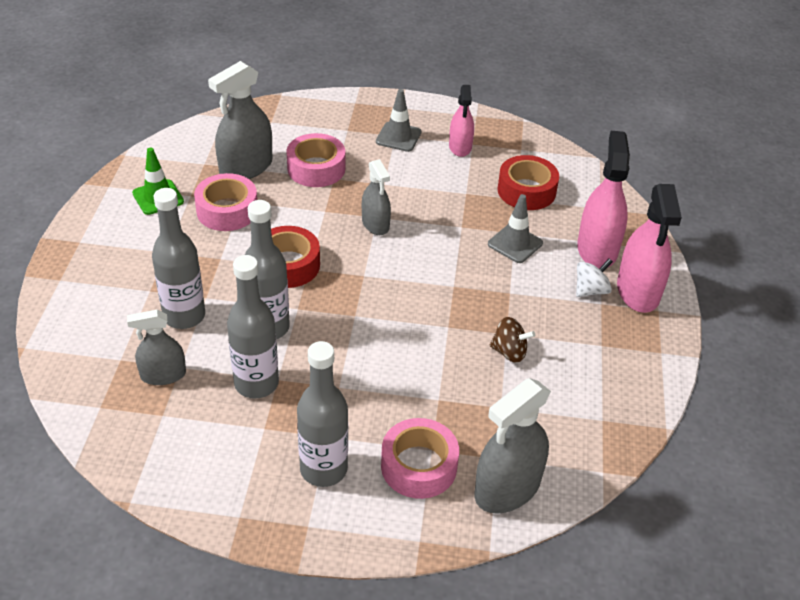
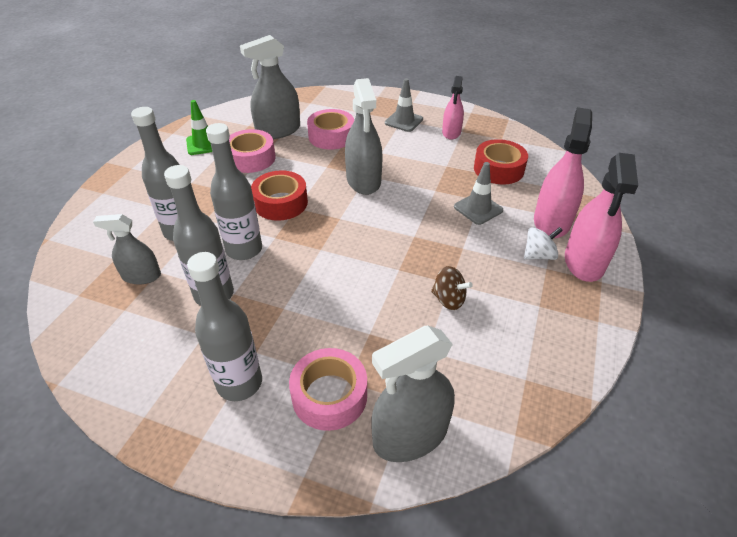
camera: 15 degrees right, 0 degrees up
(375, 224) = (363, 180): grey spray bottle -> grey spray bottle, size x1.62

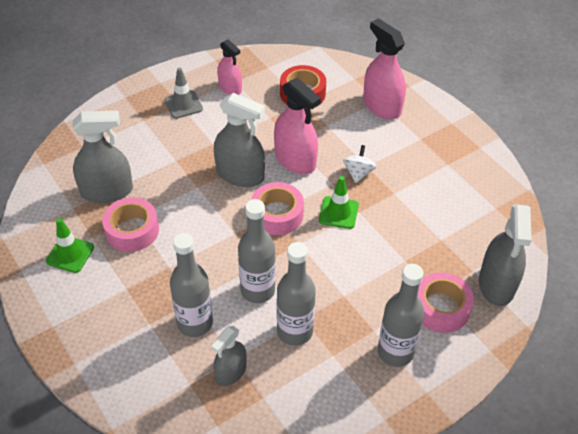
camera: 55 degrees left, 5 degrees up
(278, 131) = (107, 191): grey spray bottle -> grey spray bottle turned 105 degrees counterclockwise
(280, 203) = (219, 240): red tape -> none
(331, 136) = (156, 161): pink tape -> pink tape (277, 214)
(383, 256) = (338, 212): none -> green traffic cone
(448, 299) = (408, 203): brown spinning top -> none
(478, 208) = (335, 132): grey traffic cone -> none
(539, 255) = (406, 134): white spinning top -> white spinning top (358, 173)
(584, 262) = (430, 118): pink spray bottle -> pink spray bottle (295, 160)

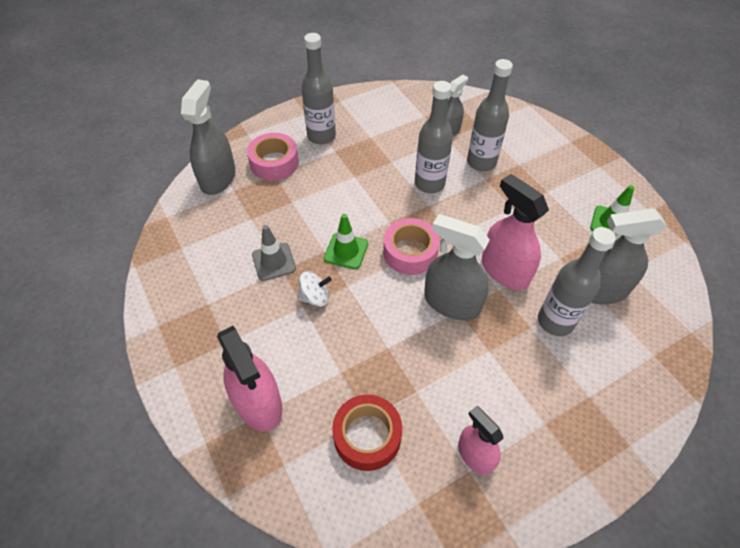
camera: 175 degrees left, 5 degrees up
(132, 230) = (557, 243): pink tape -> none
(183, 105) = (539, 423): grey traffic cone -> grey traffic cone (274, 262)
(295, 160) = (386, 319): pink spray bottle -> pink spray bottle (504, 270)
(295, 331) = (399, 153): grey bottle -> grey bottle (555, 321)
(358, 173) = (315, 297): white spinning top -> white spinning top turned 120 degrees counterclockwise

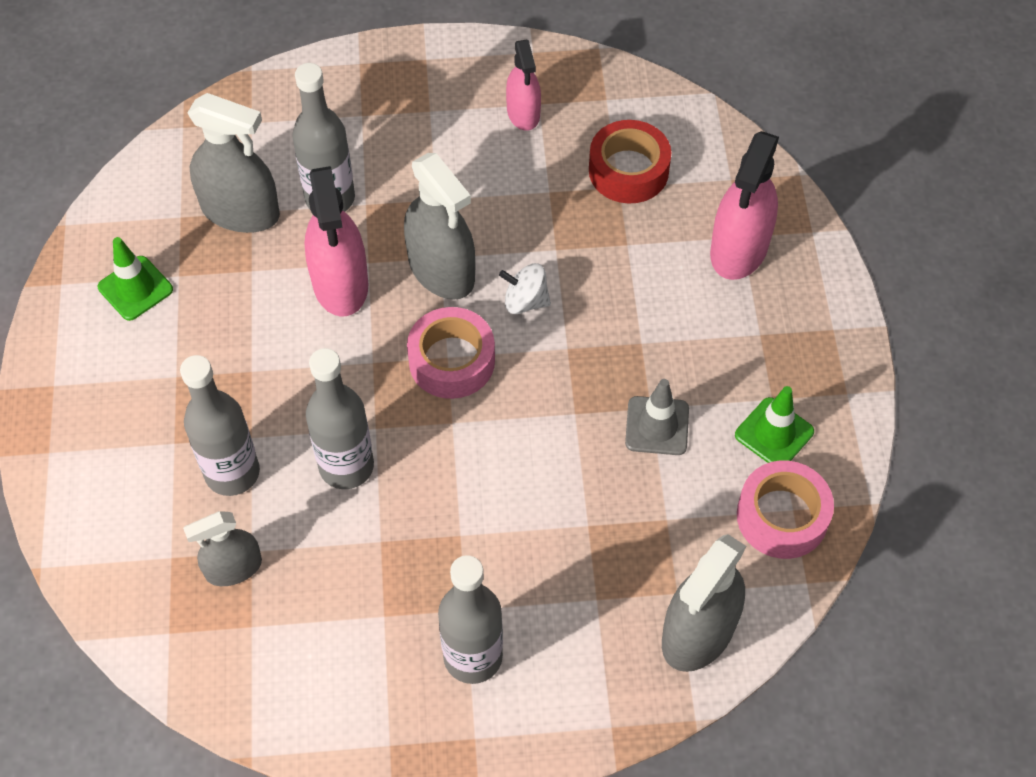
camera: 155 degrees left, 5 degrees up
(258, 402) = (739, 249): pink spray bottle -> pink spray bottle turned 150 degrees counterclockwise
(274, 163) = (586, 626): pink tape -> pink tape (782, 516)
(315, 297) = (619, 348): white spinning top -> white spinning top (525, 301)
(346, 251) = (543, 400): green traffic cone -> green traffic cone (774, 433)

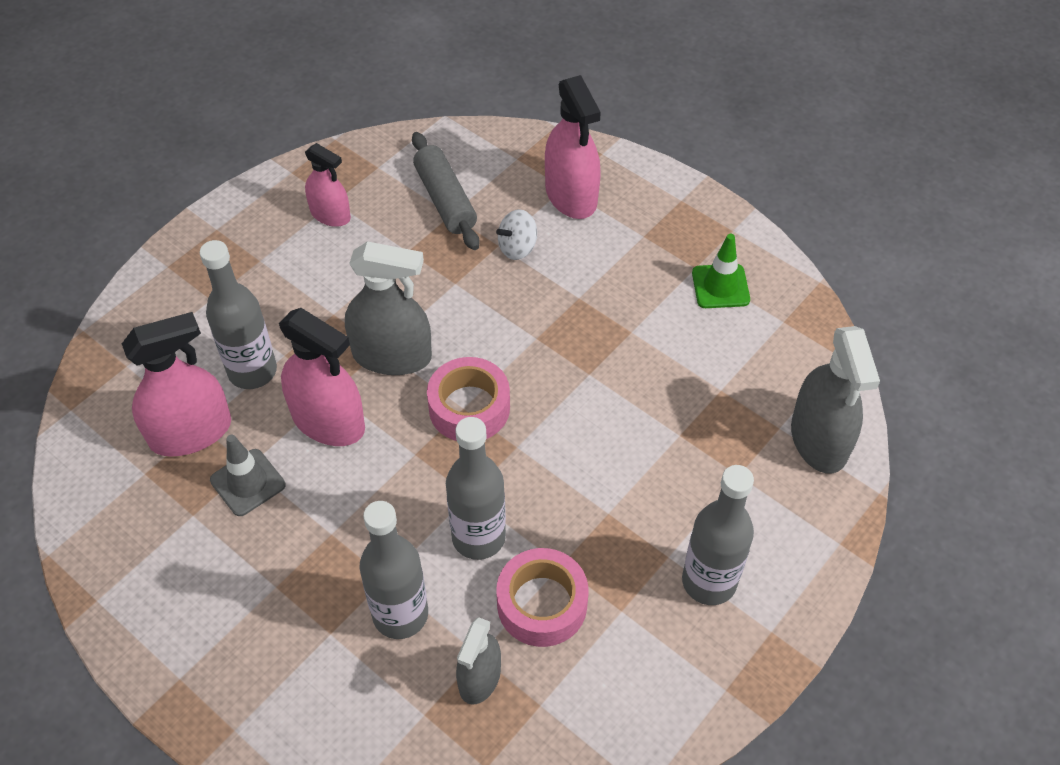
camera: 45 degrees left, 5 degrees down
(135, 288) = (167, 552): green traffic cone -> none
(240, 211) = (191, 432): grey spray bottle -> pink spray bottle
(525, 301) = (473, 331): white spinning top -> white spinning top (517, 248)
(628, 170) = (445, 200): red tape -> grey rolling pin
(657, 426) = (648, 339): grey traffic cone -> grey traffic cone (248, 482)
(782, 516) = (782, 330): pink tape -> pink tape (542, 604)

